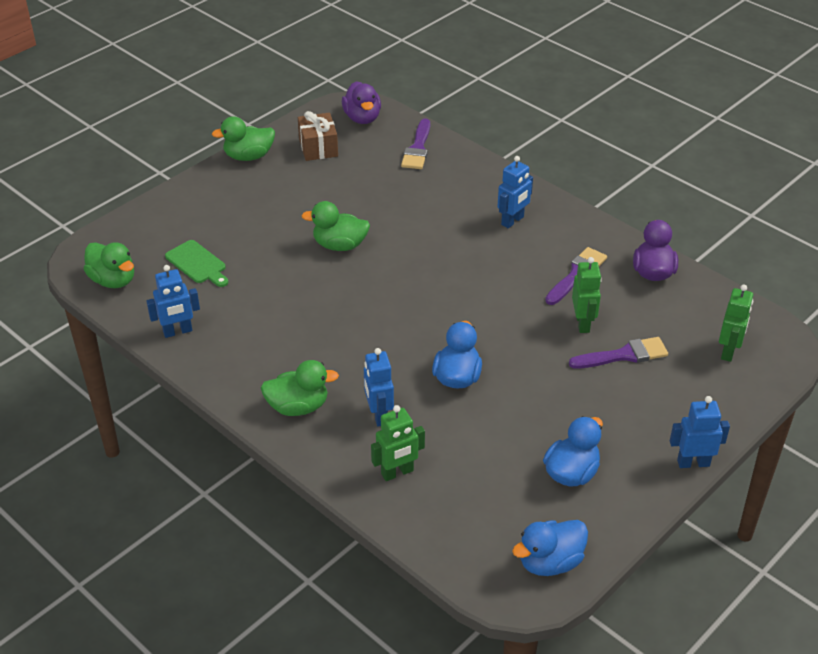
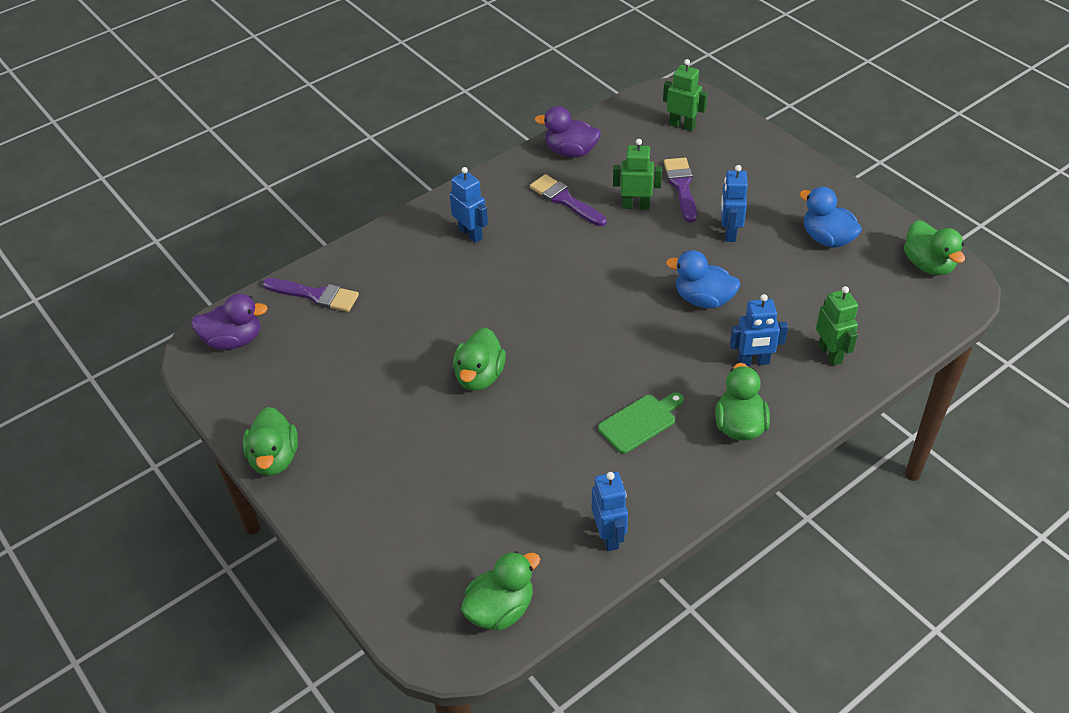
camera: 80 degrees left, 5 degrees up
(198, 264) = (485, 515): green cutting board -> green cutting board (640, 422)
(318, 147) = (281, 386): brown gift -> none
(550, 562) = (928, 264): blue duck -> green duck
(693, 463) = (813, 167): blue robot -> blue robot (729, 232)

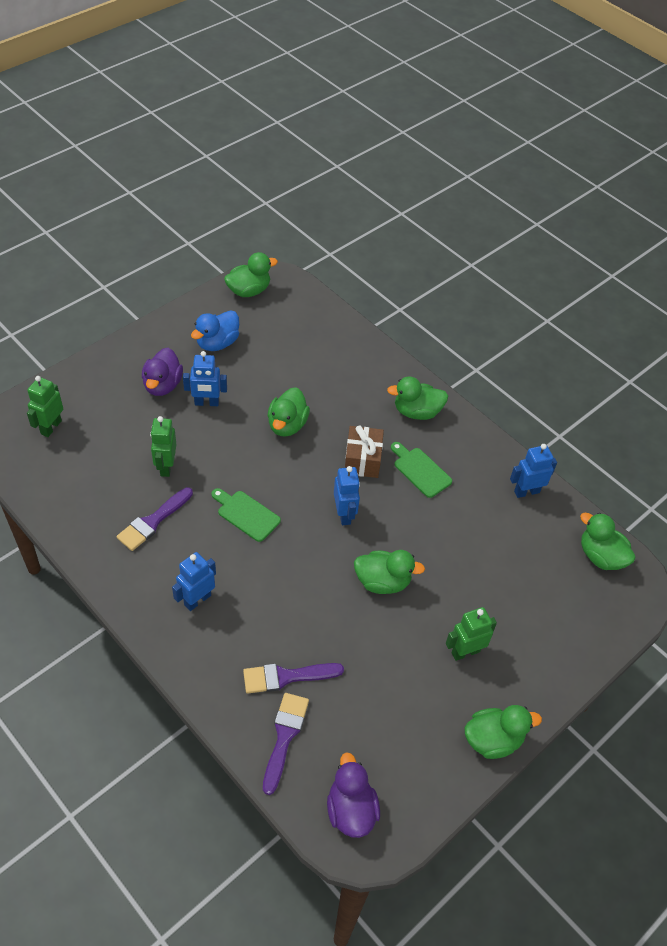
camera: 100 degrees left, 5 degrees up
(570, 151) = (78, 517): purple duck -> purple duck (162, 385)
(573, 266) = (246, 514): none -> green cutting board
(654, 366) = (362, 460): none -> brown gift
(681, 186) = (142, 432): purple brush -> purple brush (286, 677)
(703, 299) = (287, 425): blue duck -> green duck
(753, 362) = (353, 399): blue robot -> blue robot (344, 514)
(830, 353) = (343, 355): green robot -> green robot (465, 652)

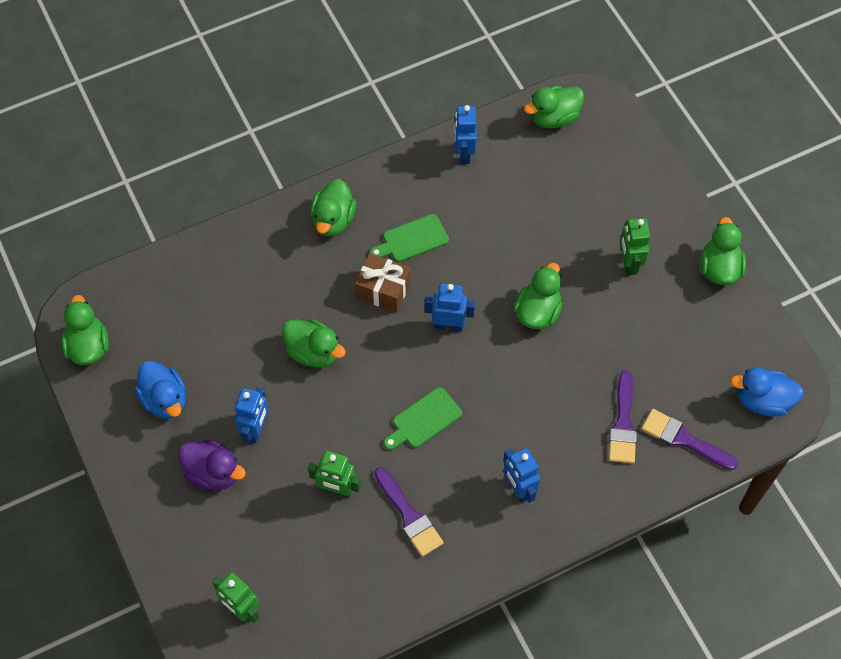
camera: 70 degrees left, 10 degrees up
(351, 810) = (762, 400): purple duck -> blue duck

